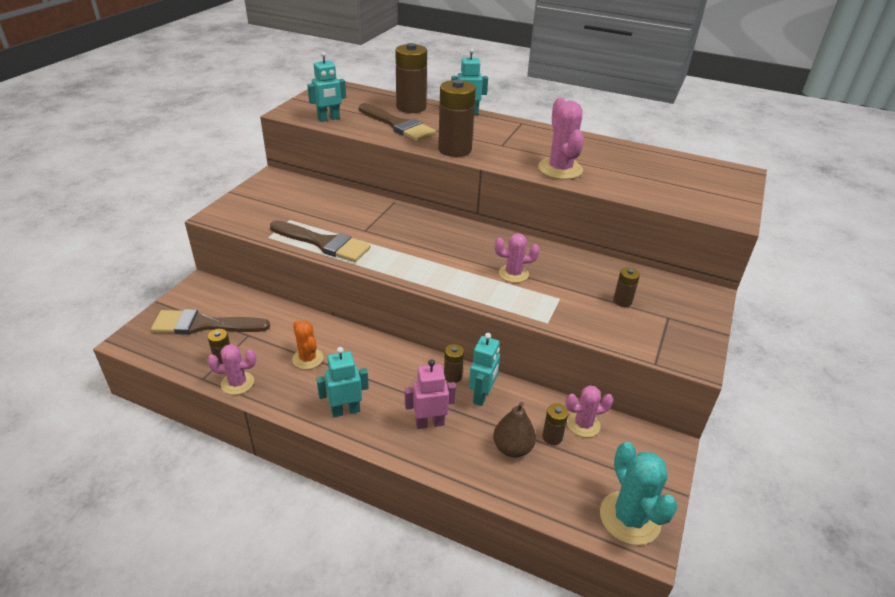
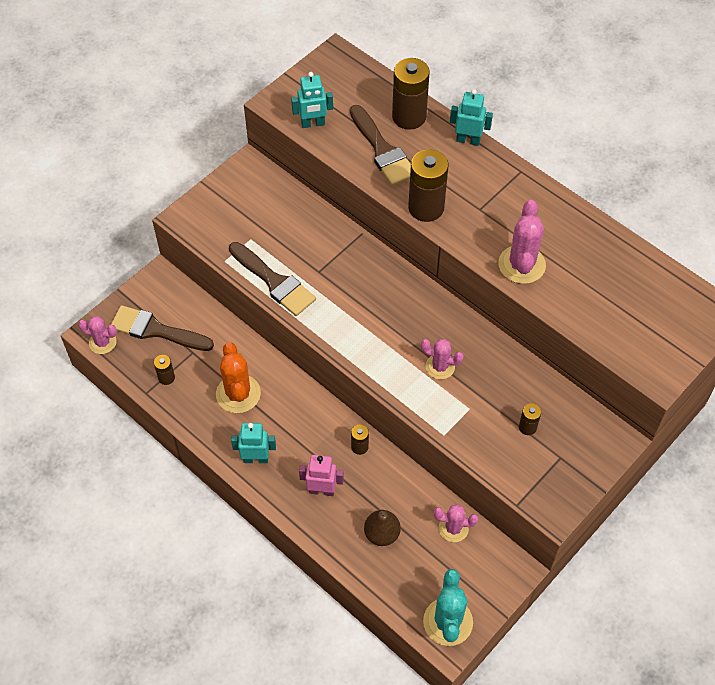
camera: 20 degrees right, 20 degrees up
(237, 383) = (173, 406): pink cactus -> pink cactus (102, 342)
(308, 359) = (238, 394): orange cactus -> orange cactus, size x1.58
(482, 396) = (377, 475): turquoise robot -> none
(552, 437) = (420, 533): brown battery -> none

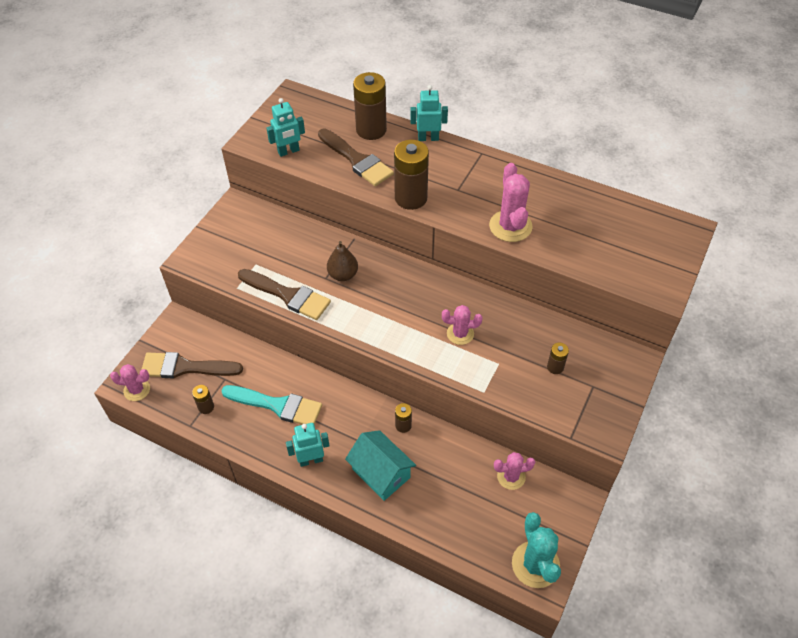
camera: 15 degrees left, 5 degrees down
(238, 394) = (277, 405): orange cactus -> turquoise brush
(322, 490) = (381, 473): pink robot -> turquoise house
(381, 534) = (448, 499): brown pear -> brown pear (343, 275)

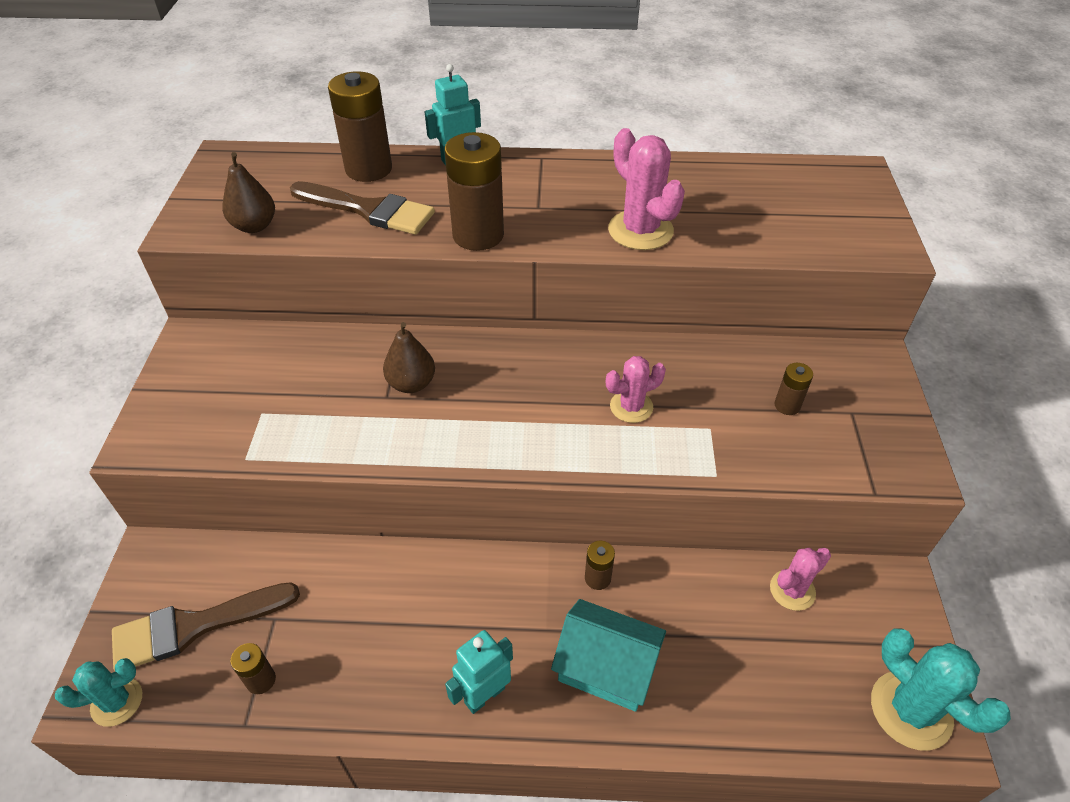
camera: 25 degrees left, 5 degrees down
(137, 390) = (117, 702): pink cactus -> turquoise cactus
(277, 405) = (385, 627): turquoise brush -> none
(288, 151) = (254, 226): turquoise robot -> brown pear
(288, 295) = (339, 442): brown brush -> none

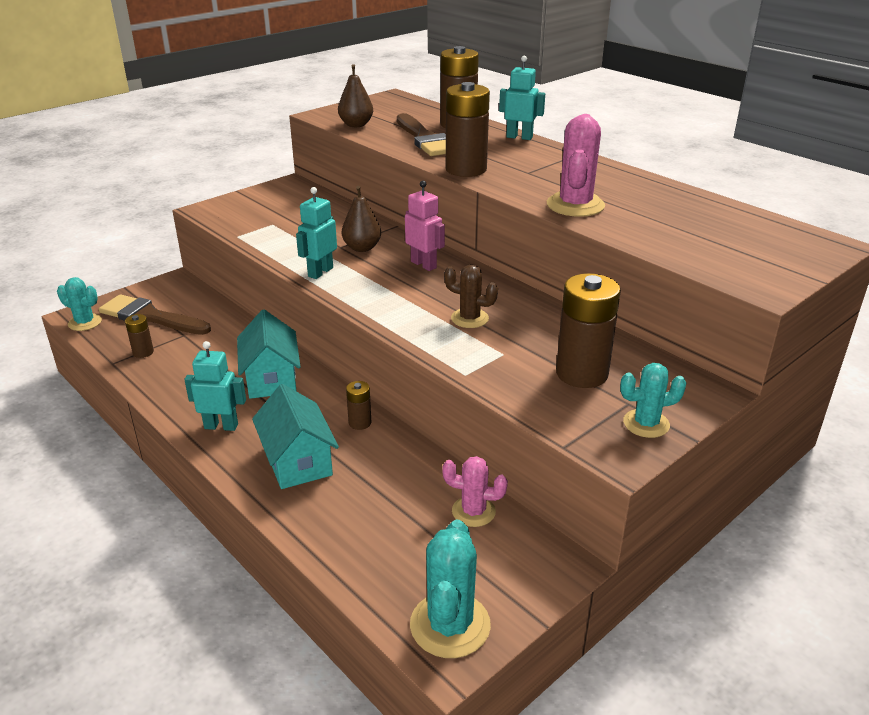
camera: 45 degrees right, 15 degrees down
(418, 446) = (320, 272): none -> turquoise robot
(450, 597) = (271, 378): none -> turquoise house
(501, 366) = (424, 265): none -> pink robot
(631, 407) = (469, 318): pink cactus -> brown cactus
(787, 405) = (581, 373): brown battery -> brown battery, size x2.08
(887, 424) = (646, 424): none -> turquoise cactus

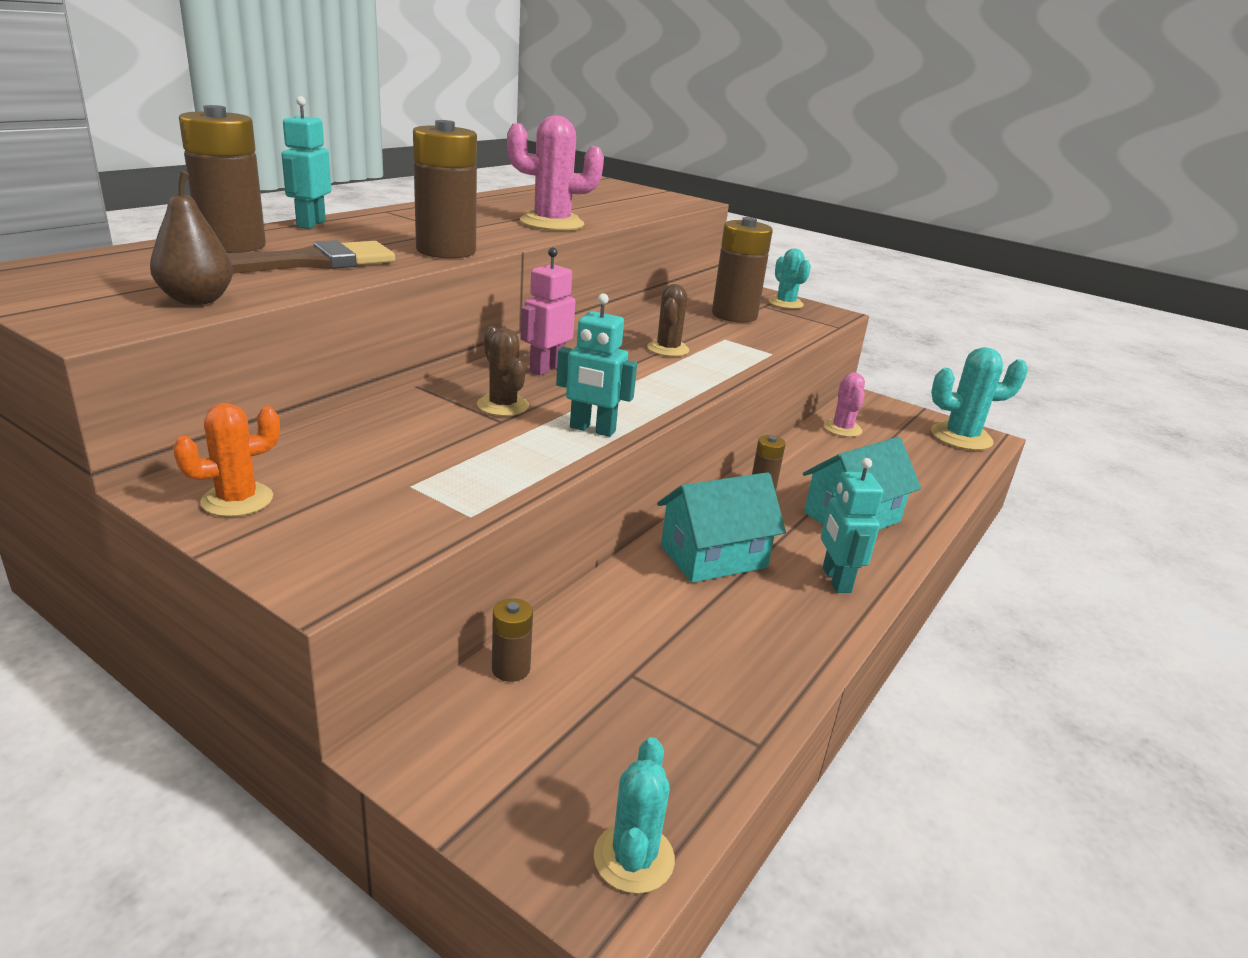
camera: 105 degrees left, 5 degrees down
(143, 352) = (708, 711): brown battery -> brown battery (511, 669)
(150, 317) = (579, 743): brown brush -> none
(275, 193) = (237, 500): none -> orange cactus
(362, 248) = (503, 405): brown pear -> brown cactus

